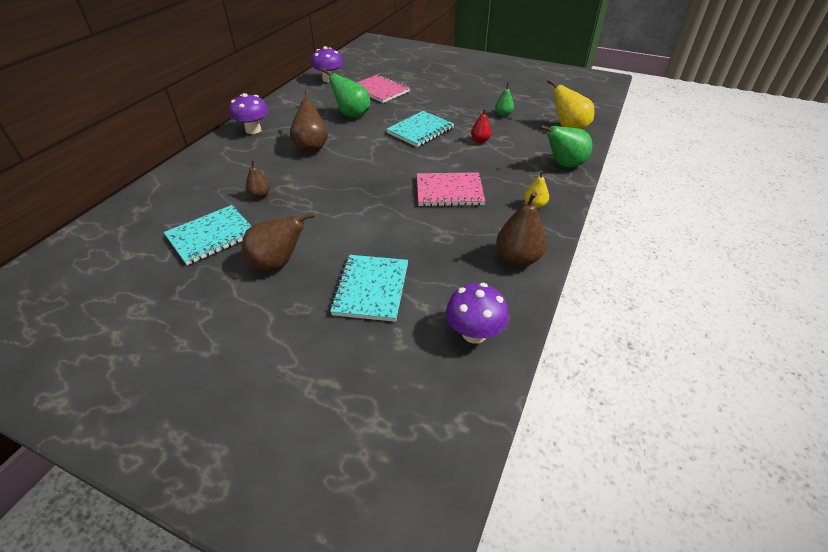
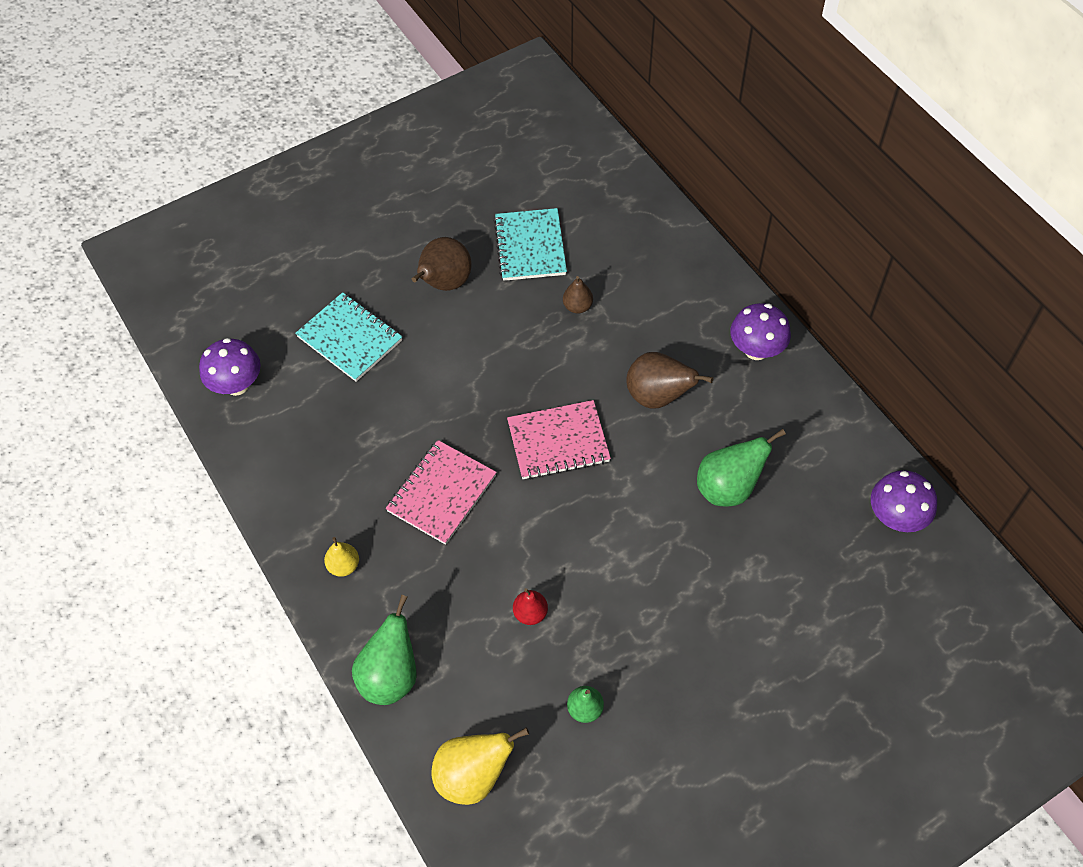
camera: 125 degrees right, 15 degrees up
(380, 90) = (799, 574): pink notebook -> pink notebook (558, 442)
(420, 131) = (614, 552): turquoise notebook -> none
(518, 258) = (283, 482): brown pear -> none

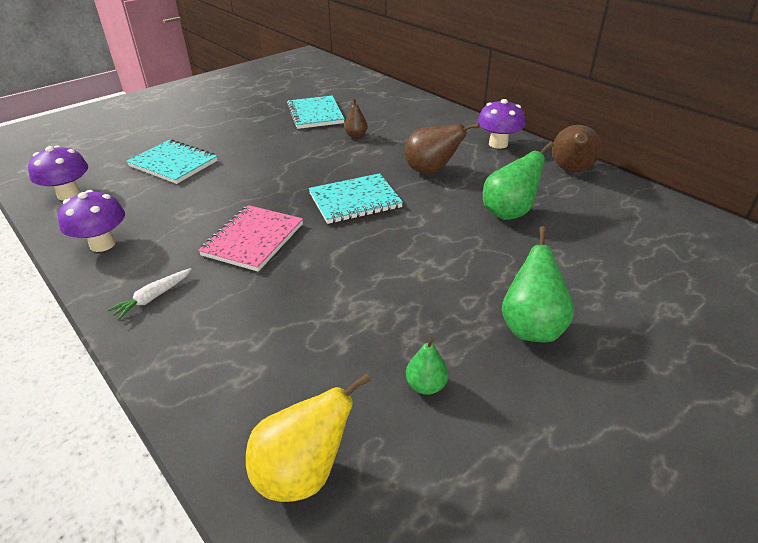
camera: 10 degrees left, 20 degrees down
(344, 566) = (153, 297): yellow pear -> white carrot
(390, 676) = (198, 383): green pear -> green pear (531, 327)
(444, 283) = (251, 133): brown pear -> brown pear (571, 170)
(530, 613) = (350, 312): red pear -> none
(558, 442) = (355, 201): pink notebook -> turquoise notebook
(896, 517) = (657, 216): purple mushroom -> purple mushroom (102, 244)

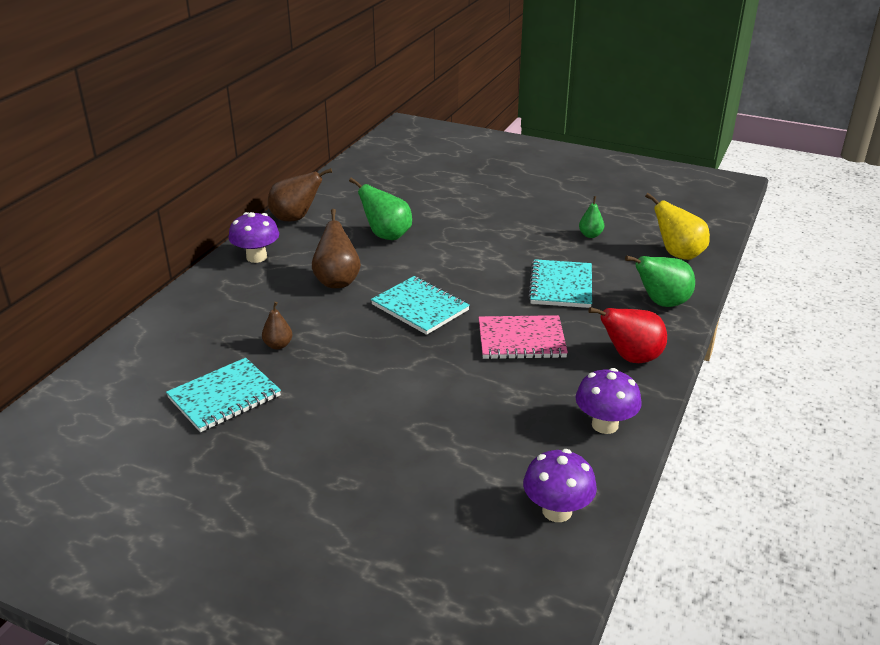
camera: 115 degrees left, 5 degrees down
(153, 297) = (631, 358): white carrot -> red pear
(173, 164) = (430, 460): turquoise notebook -> turquoise notebook (561, 286)
(531, 327) = (513, 213): green pear -> green pear (661, 303)

